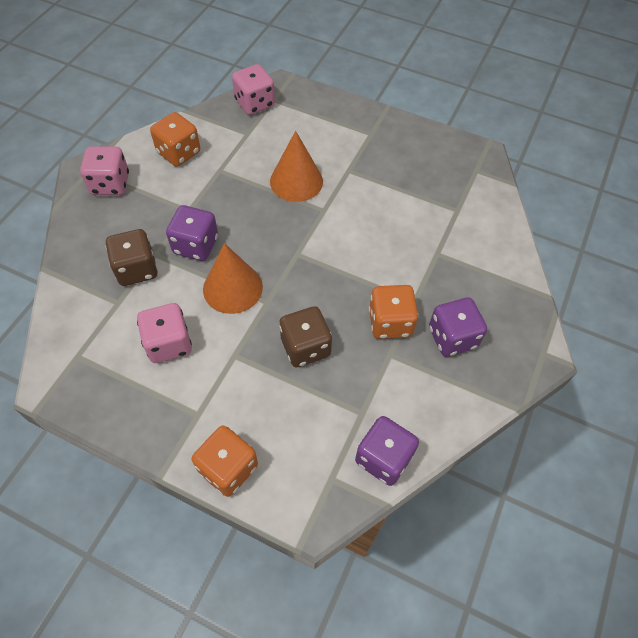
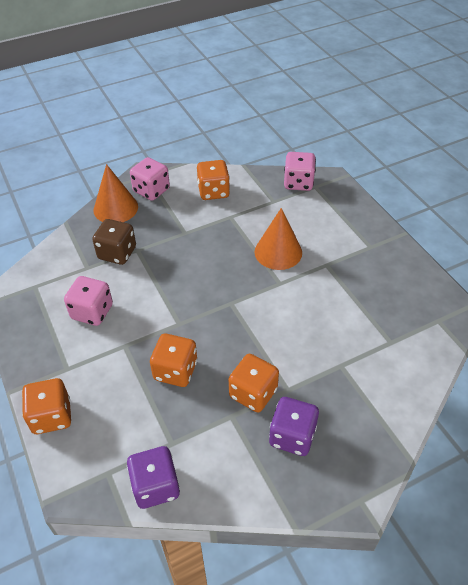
camera: 40 degrees right, 10 degrees down
(196, 245) = (167, 258): purple dice -> none
(232, 288) = (165, 300): orange cone -> orange cone (115, 208)
(305, 347) = (175, 371): brown dice -> orange dice

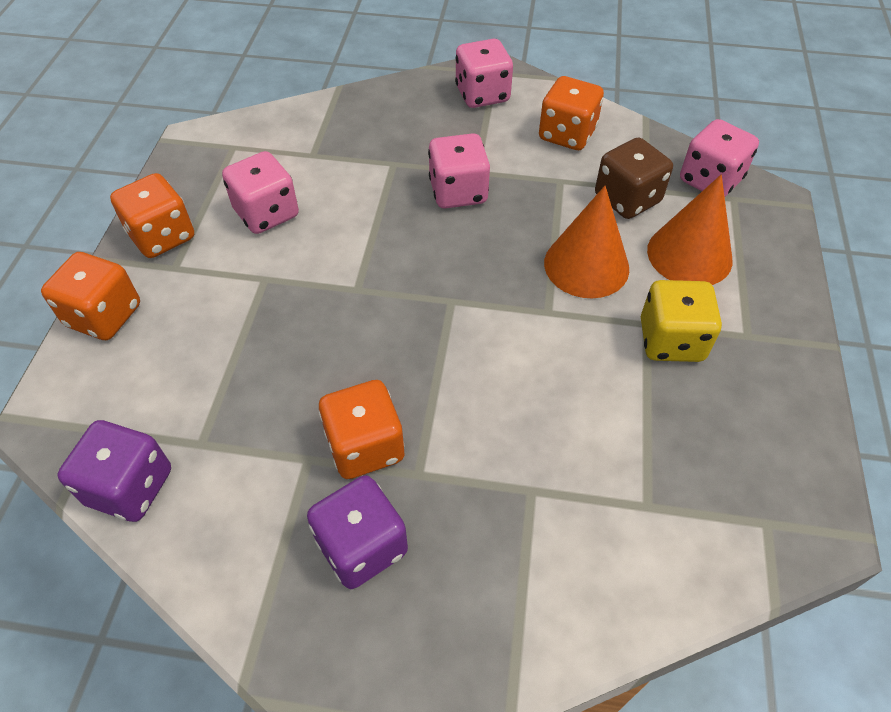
camera: 35 degrees right, 5 degrees up
(115, 208) = (415, 96): orange cone -> orange cone (689, 255)
(117, 253) = (364, 155): brown dice -> brown dice (627, 199)
(175, 371) = (294, 350): orange dice -> orange dice (162, 236)
(185, 248) = (458, 192): none -> pink dice
(342, 266) = (671, 340): none -> yellow dice

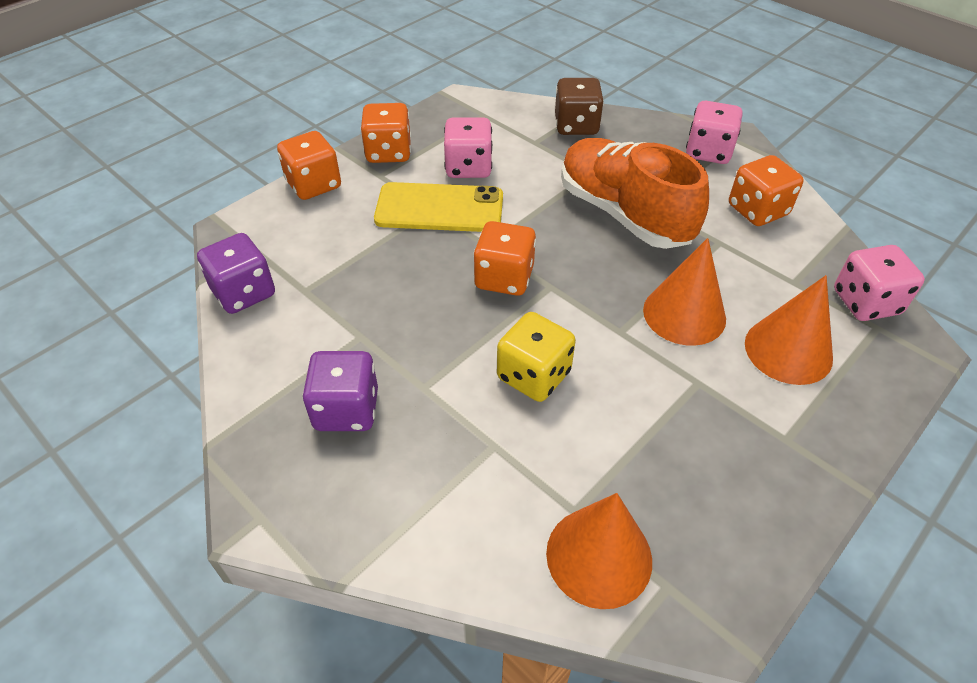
camera: 35 degrees right, 5 degrees down
(274, 274) = (439, 208): none -> yellow phone
(365, 446) = (403, 349): orange dice -> orange dice (504, 278)
(458, 192) = (624, 214): pink dice -> orange shoe
(627, 199) = (768, 282): brown dice -> brown dice (576, 126)
(671, 340) = (708, 405): yellow dice -> yellow dice (533, 375)
(698, 534) = (599, 556): none -> orange cone

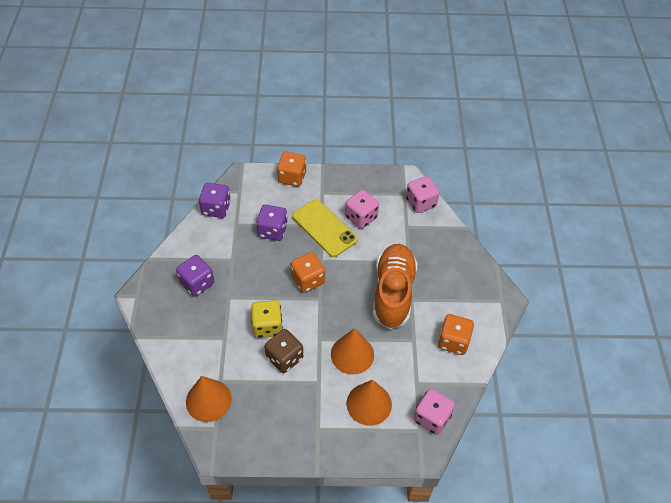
camera: 45 degrees right, 5 degrees up
(372, 259) = (272, 231): none -> purple dice
(388, 152) = (339, 183): orange dice -> none
(576, 126) = (437, 233): brown dice -> brown dice (284, 358)
(708, 152) = (478, 296): pink dice -> pink dice (420, 202)

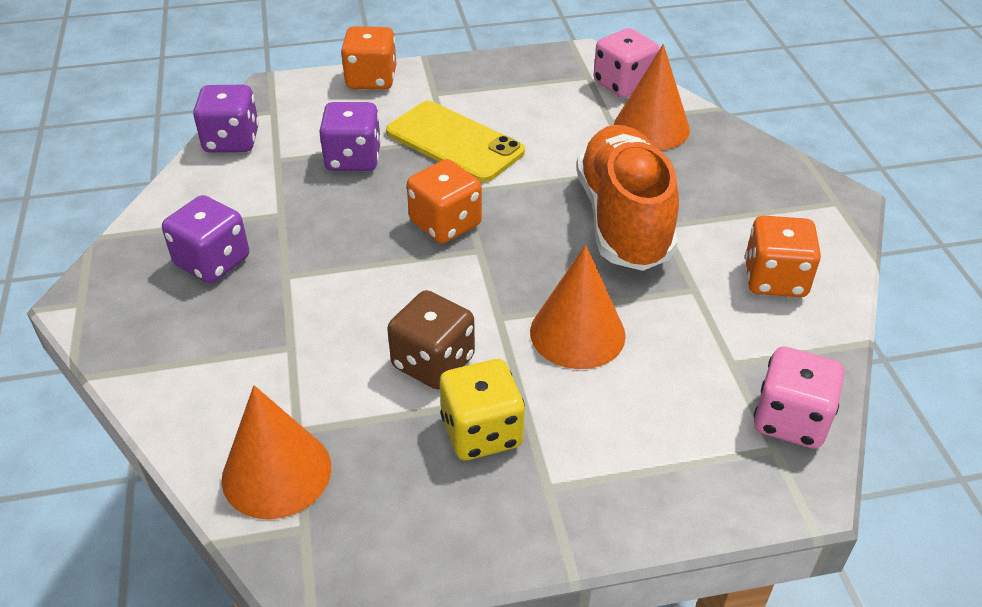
camera: 10 degrees left, 10 degrees down
(267, 326) = (381, 312): yellow dice -> yellow dice (481, 432)
(361, 217) = (520, 118): pink dice -> none
(369, 404) = (645, 417): orange cone -> orange cone (651, 128)

